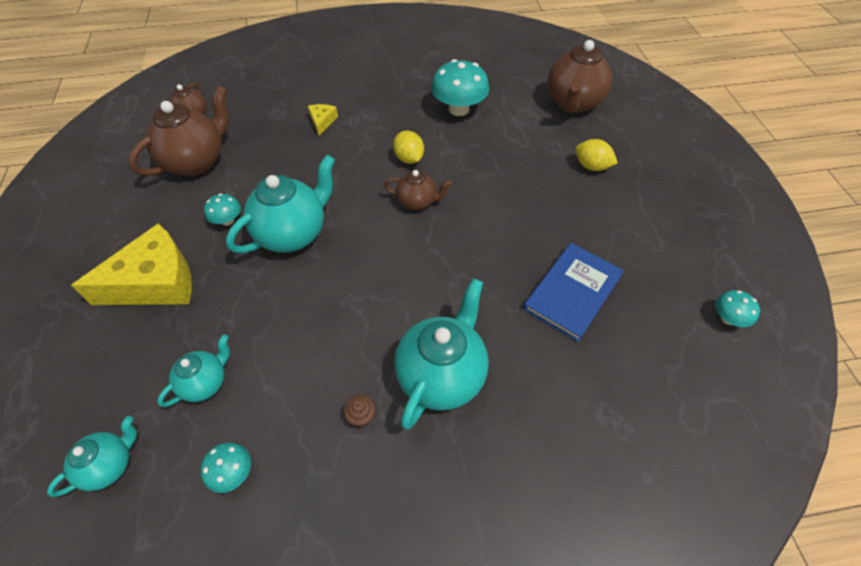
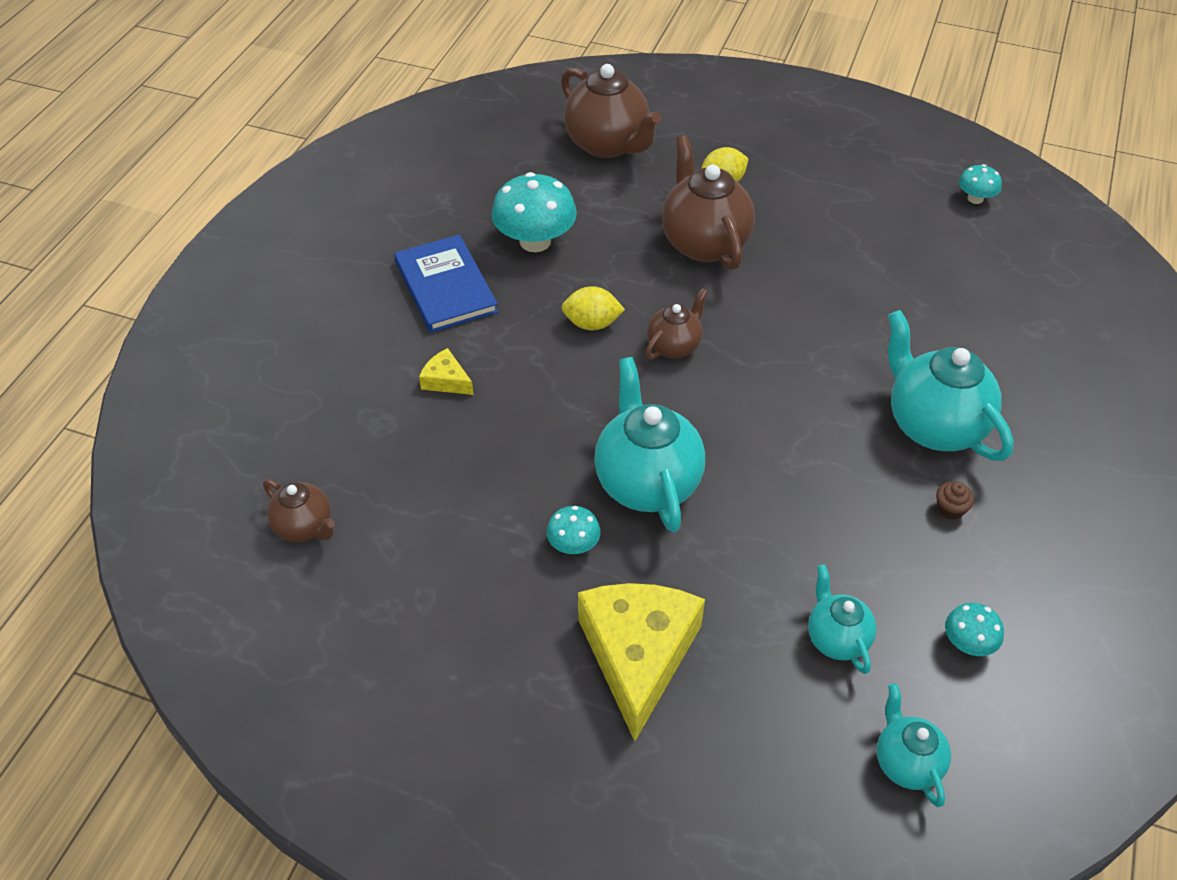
camera: 60 degrees left, 5 degrees down
(196, 161) = (419, 549): brown teapot -> brown teapot (704, 243)
(572, 292) = (886, 283): blue book -> blue book (445, 286)

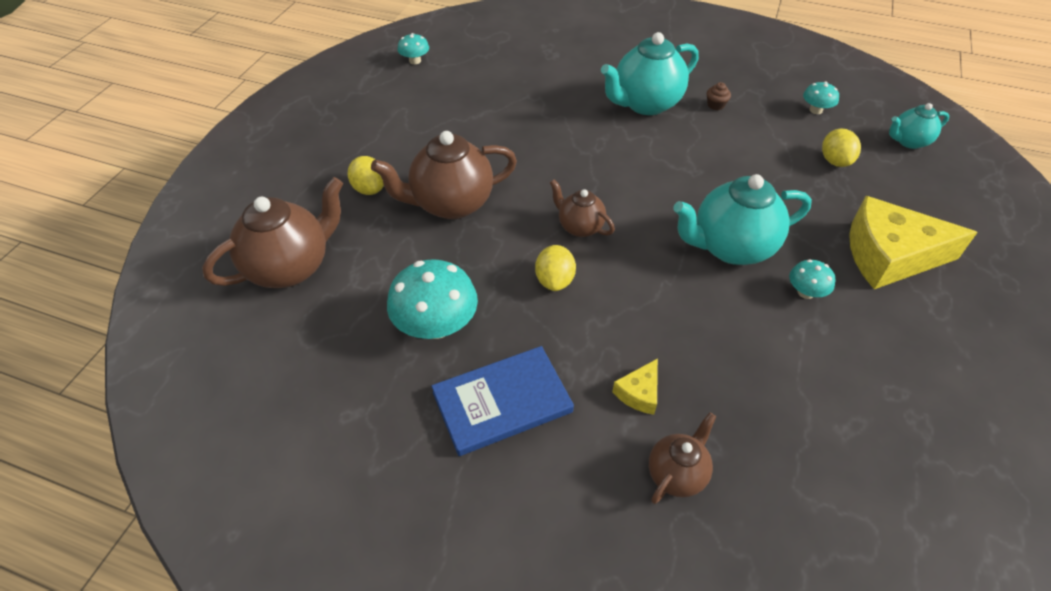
camera: 90 degrees left, 0 degrees up
(305, 527) = (855, 504): brown teapot -> brown teapot (677, 474)
(836, 639) = (835, 161): turquoise teapot -> yellow lemon

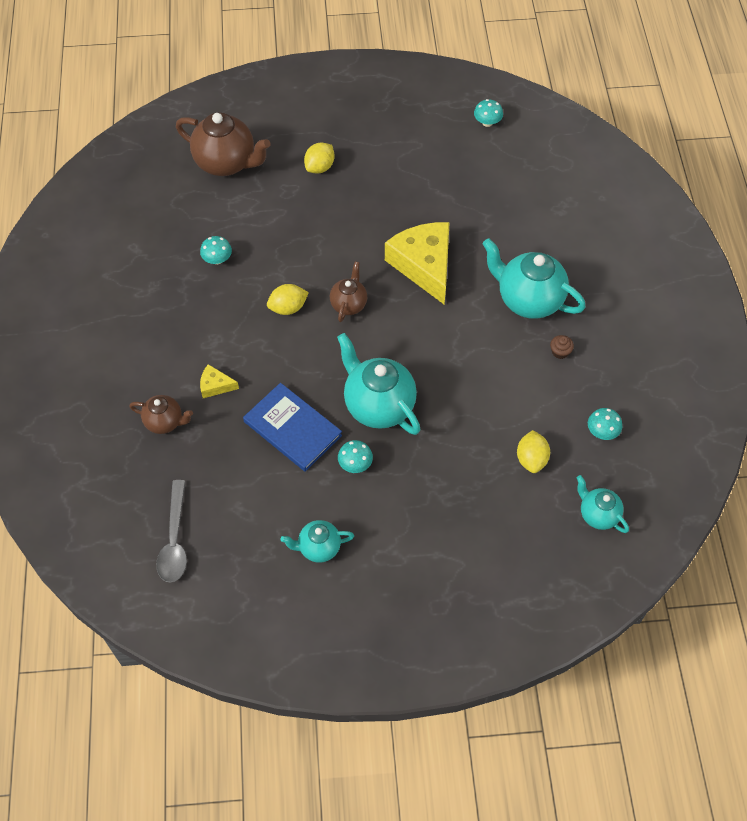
camera: 65 degrees right, 10 degrees up
(436, 325) = (217, 259): turquoise mushroom -> turquoise mushroom, size x0.52
(451, 204) = (330, 220): brown teapot -> none
(502, 402) = (176, 317): blue book -> blue book (292, 428)
(835, 161) = (531, 459): yellow lemon -> yellow lemon turned 60 degrees counterclockwise
(885, 527) = (174, 540): none -> grey spoon
(889, 255) = (427, 516): yellow cheese -> yellow cheese (424, 265)
(919, 364) = (318, 548): none -> turquoise teapot

